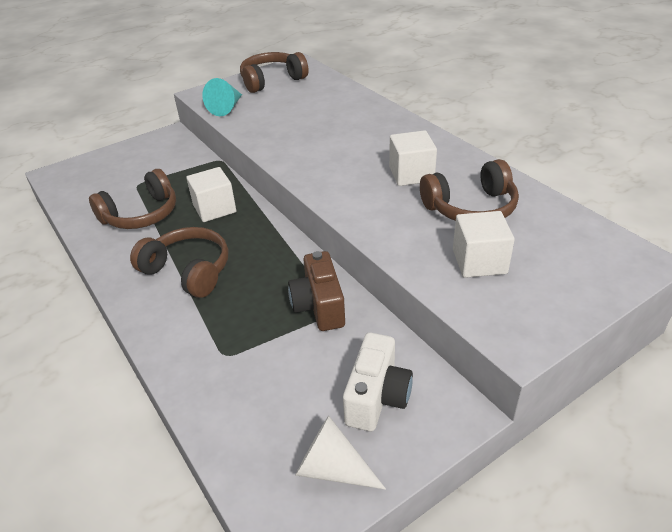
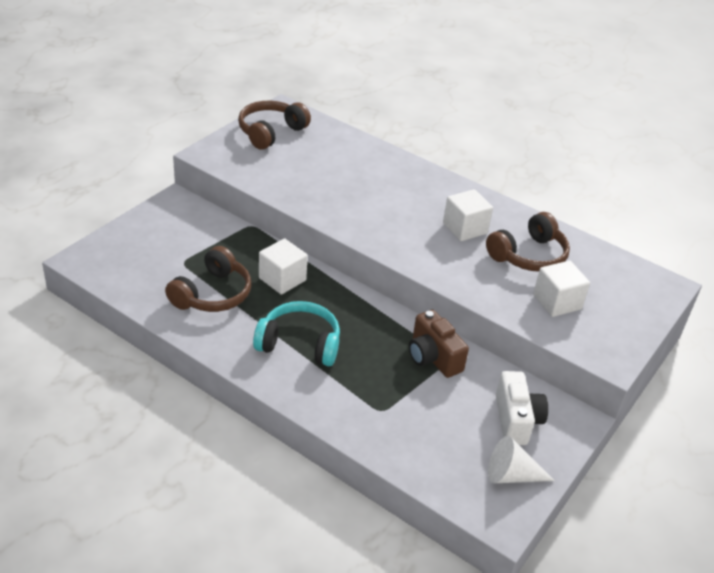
camera: 25 degrees left, 0 degrees up
(188, 271) = (299, 343): brown headphones -> turquoise headphones
(226, 108) = (246, 170): turquoise cone -> none

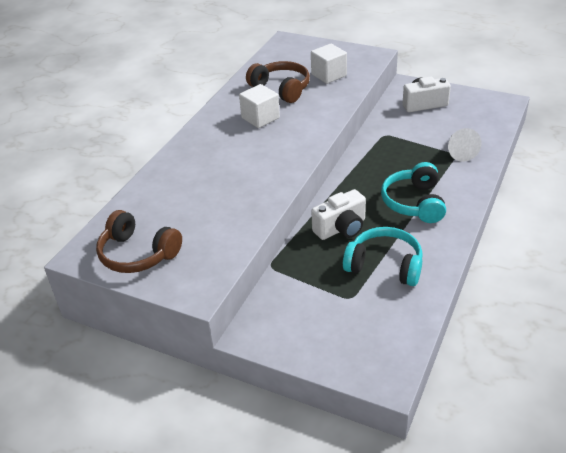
camera: 95 degrees left, 0 degrees up
(212, 294) = (385, 265): brown headphones -> turquoise headphones
(282, 279) = (341, 228): white cube -> white camera
(433, 357) = (387, 140): brown camera -> none
(511, 475) = (470, 102): white cone -> white cone (459, 152)

